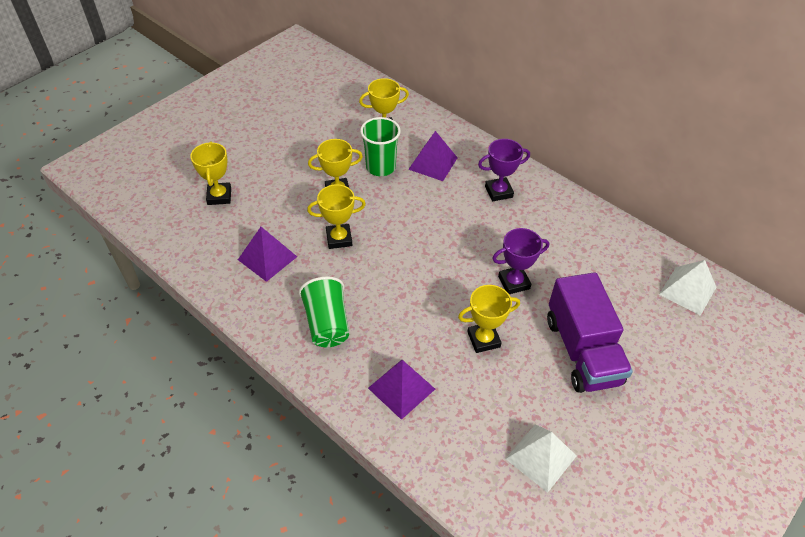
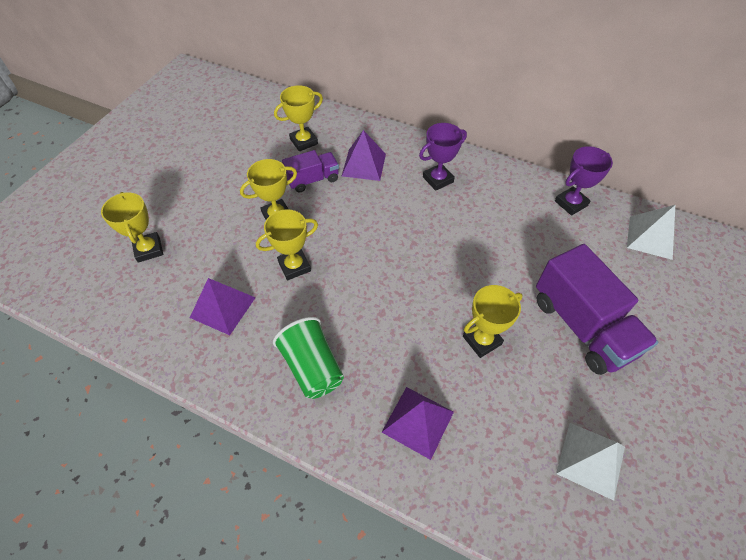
camera: 15 degrees left, 5 degrees up
(380, 167) = (313, 180): green cup -> purple truck
(514, 282) = (488, 270): purple trophy -> purple trophy (571, 203)

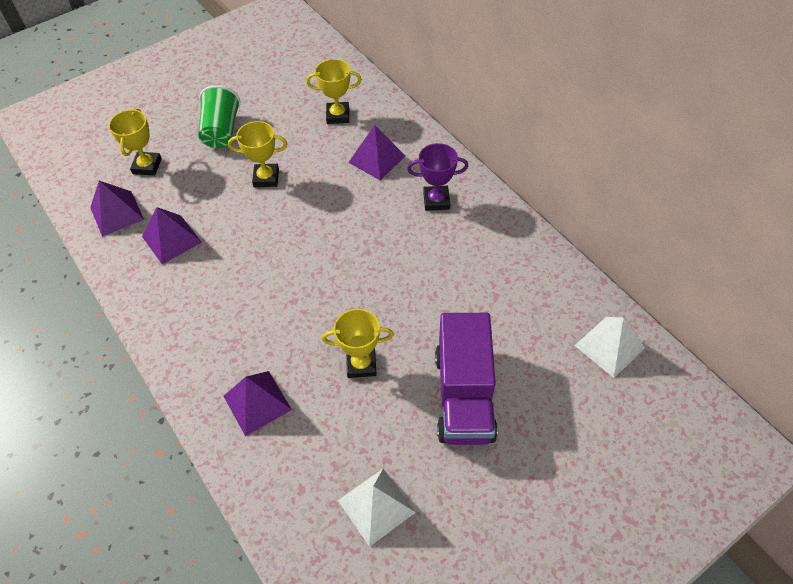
camera: 30 degrees right, 0 degrees up
(146, 306) = (117, 213): none -> purple pyramid
(294, 266) = (250, 229): yellow trophy -> none
(312, 367) = (206, 319): green cup -> green cup (221, 131)
(313, 180) = (320, 156): purple truck -> none
(571, 203) = (553, 278): purple trophy -> none

